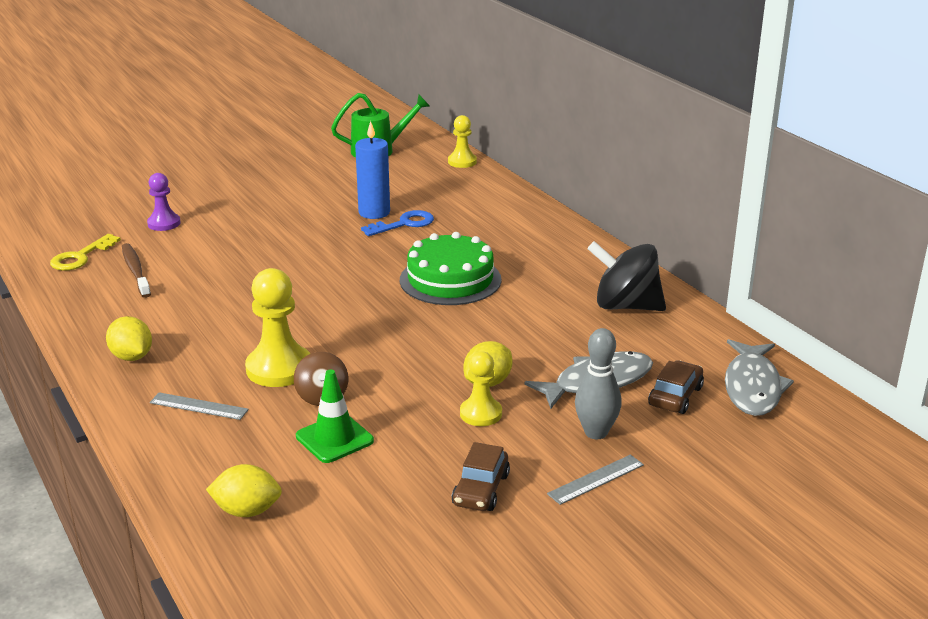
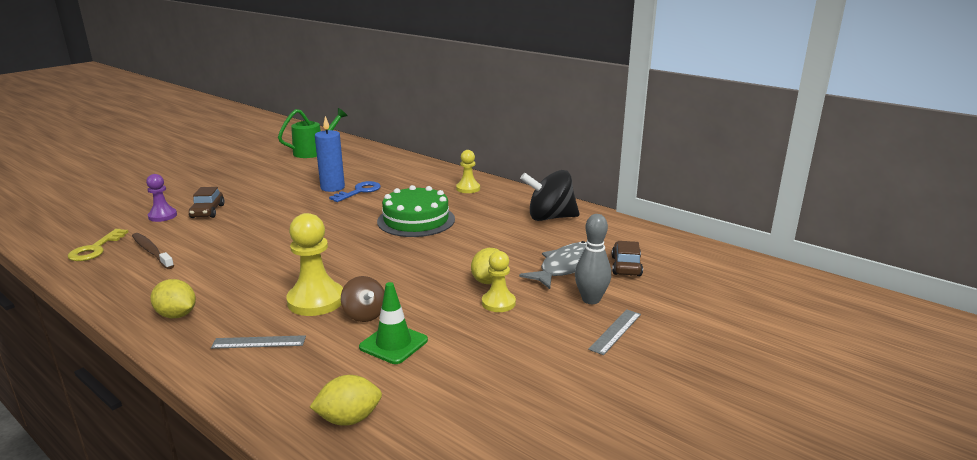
camera: 20 degrees left, 5 degrees down
(462, 162) = (378, 151): yellow pawn -> yellow pawn (468, 188)
(481, 490) = (536, 357): brown car -> brown car (207, 211)
(752, 387) = (670, 252): grey fish -> none

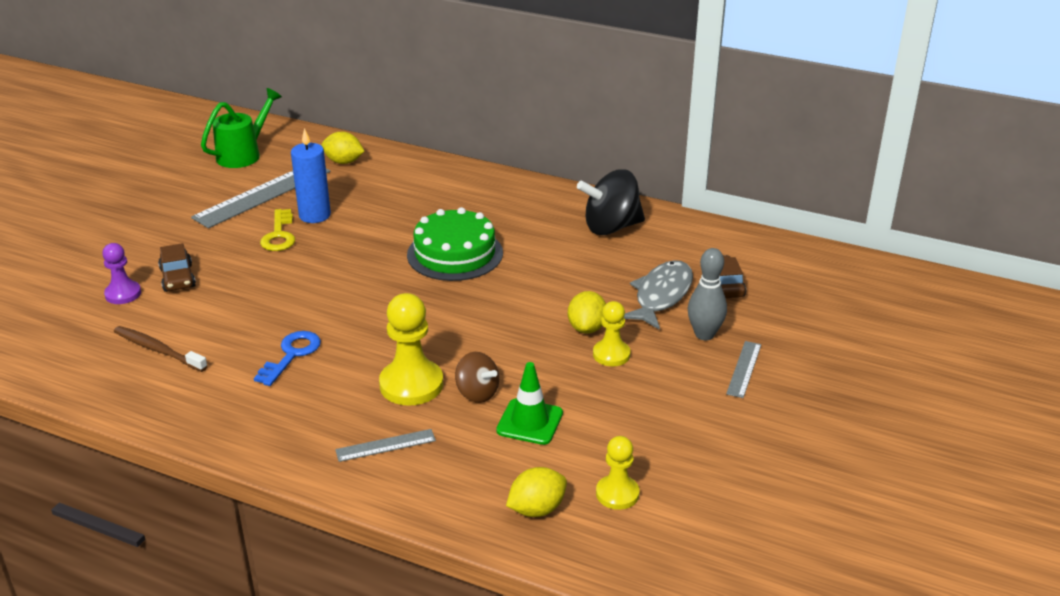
camera: 15 degrees left, 10 degrees up
(95, 249) = (80, 357): yellow key -> yellow key (279, 235)
(177, 315) = (266, 429): yellow lemon -> yellow lemon (344, 162)
(307, 173) = (263, 194): none -> grey ruler
(359, 191) = (354, 217): blue key -> blue key (291, 355)
(468, 188) = (490, 194): yellow pawn -> yellow pawn (617, 494)

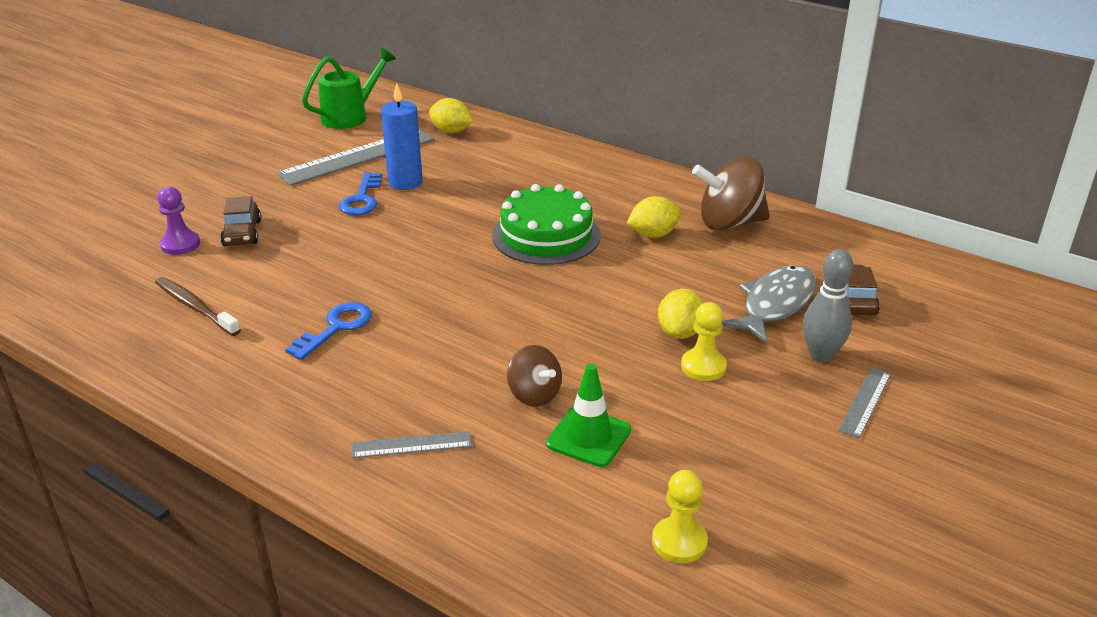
camera: 10 degrees right, 0 degrees up
(279, 235) = (362, 199): yellow key -> blue key
(411, 384) = (460, 376): yellow pawn -> none
(536, 509) = (574, 549): yellow lemon -> yellow lemon (653, 234)
(611, 227) = (729, 223): black spinning top -> brown spinning top

